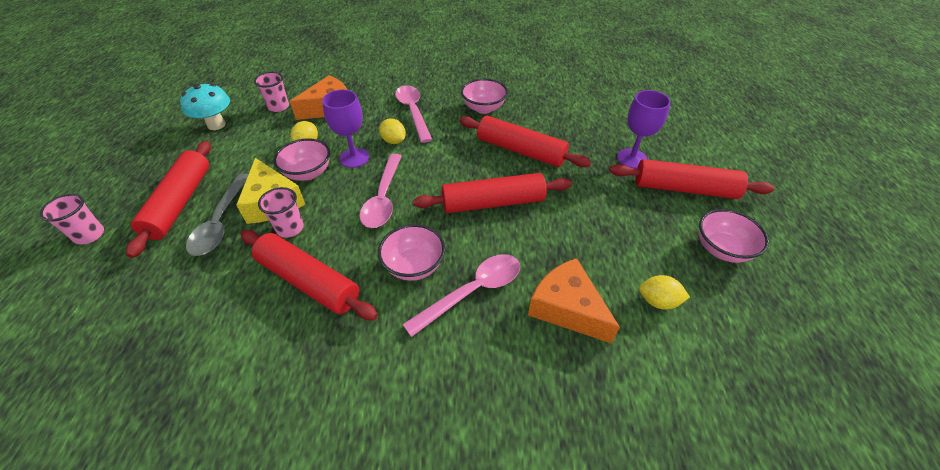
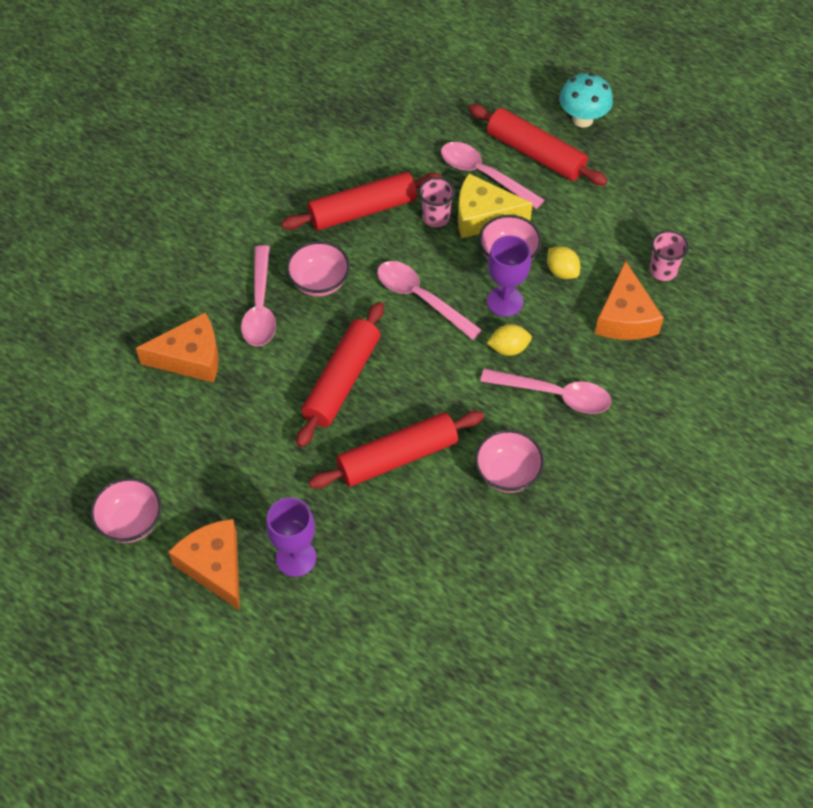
camera: 125 degrees right, 10 degrees up
(89, 235) = (534, 93): pink cup -> none
(216, 125) = (661, 207): turquoise mushroom -> turquoise mushroom (582, 119)
(220, 222) = (483, 174): grey spoon -> pink spoon
(658, 301) = (138, 424): yellow lemon -> none
(684, 189) = (214, 566): red rolling pin -> orange cheese

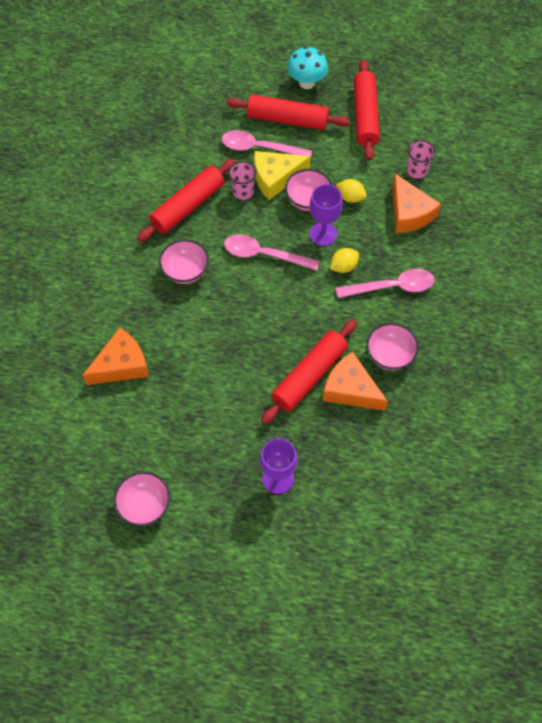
camera: 25 degrees left, 5 degrees up
(214, 566) = (224, 510): orange cheese -> orange cheese (350, 389)
(260, 307) = (152, 307): pink spoon -> none
(342, 380) = (241, 337): red rolling pin -> red rolling pin (365, 116)

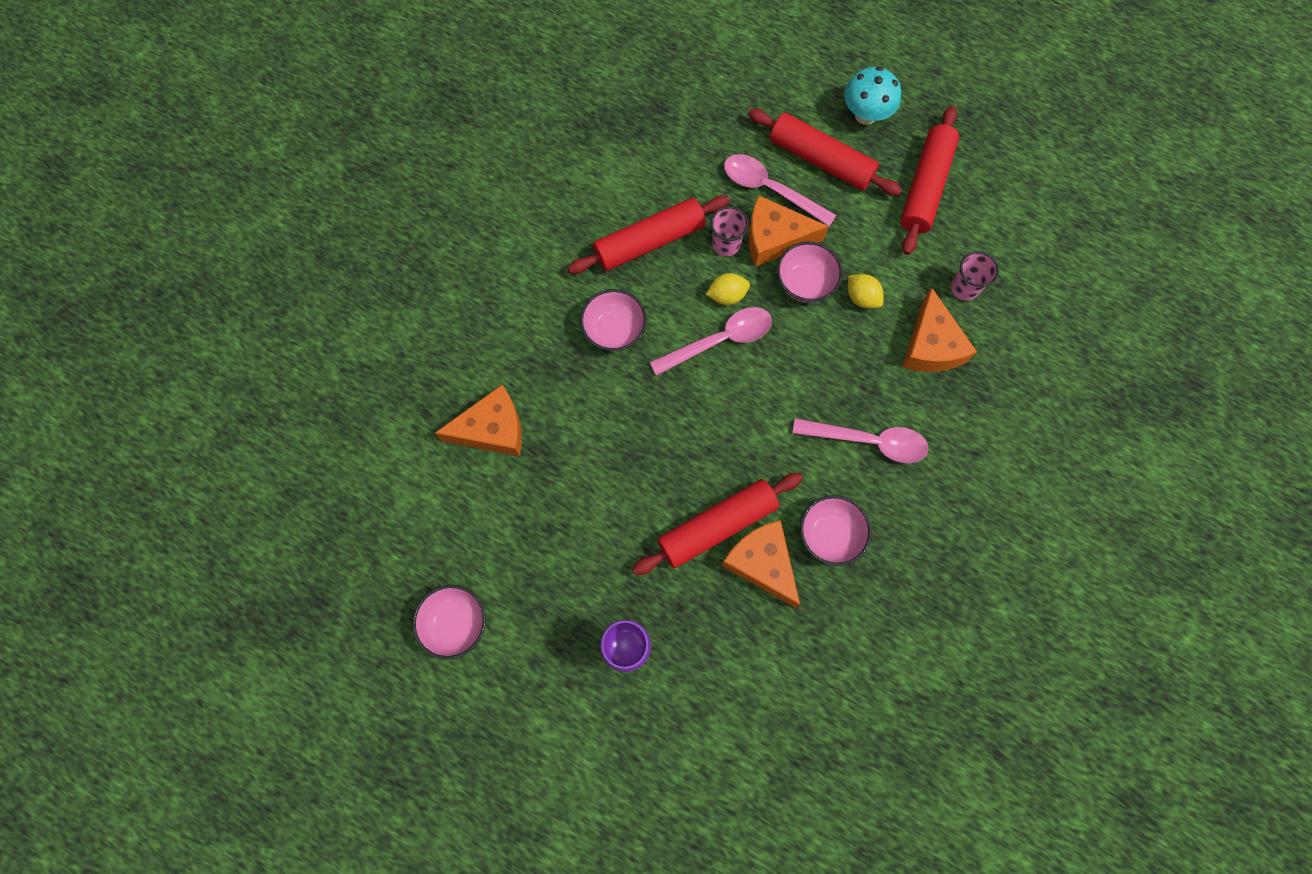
camera: 20 degrees right, 10 degrees up
(263, 254) = (720, 340): pink spoon -> pink spoon turned 120 degrees clockwise
(275, 178) = (775, 238): yellow cheese -> orange cheese
(323, 234) = (807, 337): purple goblet -> none
(343, 266) = (816, 391): yellow lemon -> yellow lemon (727, 295)

